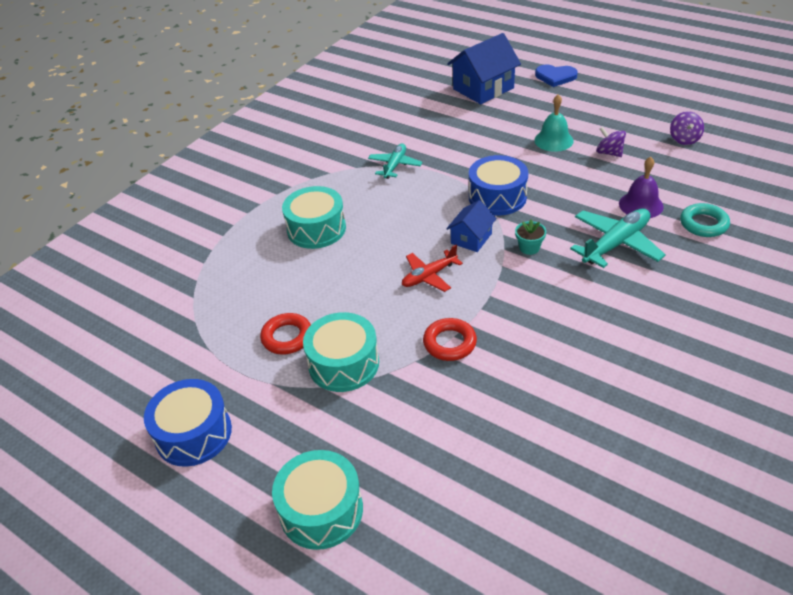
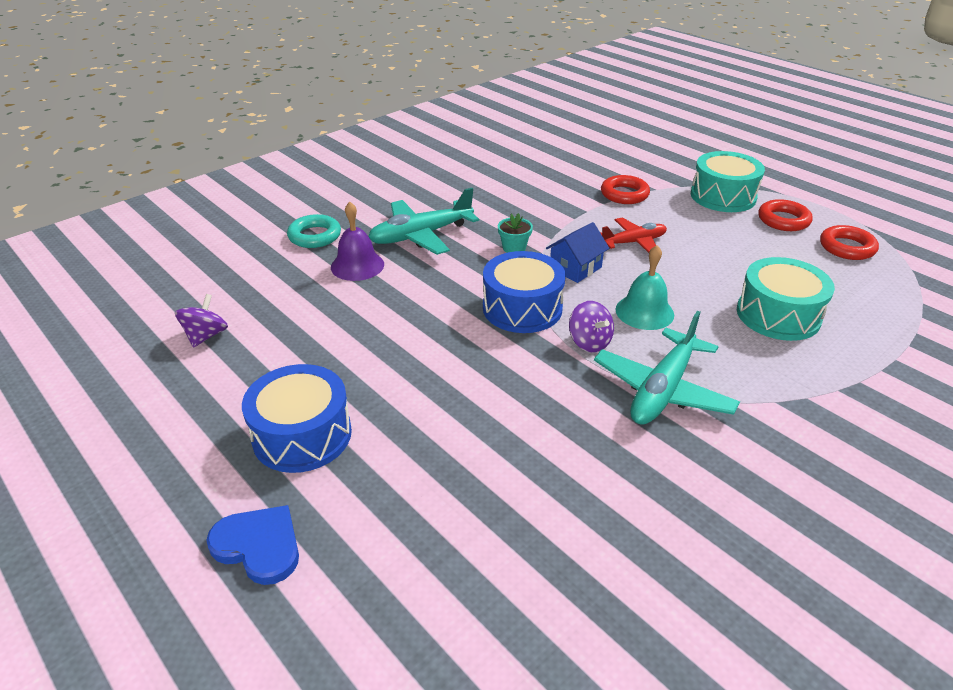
camera: 170 degrees left, 5 degrees down
(193, 434) = (844, 178): blue drum -> blue drum (302, 435)
(238, 311) = (847, 247): none -> red ring
(321, 510) = (729, 138): turquoise drum -> none
(395, 165) = (662, 390): turquoise plane -> turquoise plane, size x1.55
(483, 88) = (435, 552): blue house -> none
(553, 140) = (387, 378): turquoise bell -> turquoise bell (644, 312)
(609, 153) = (327, 338): purple spinning top -> purple spinning top (589, 342)

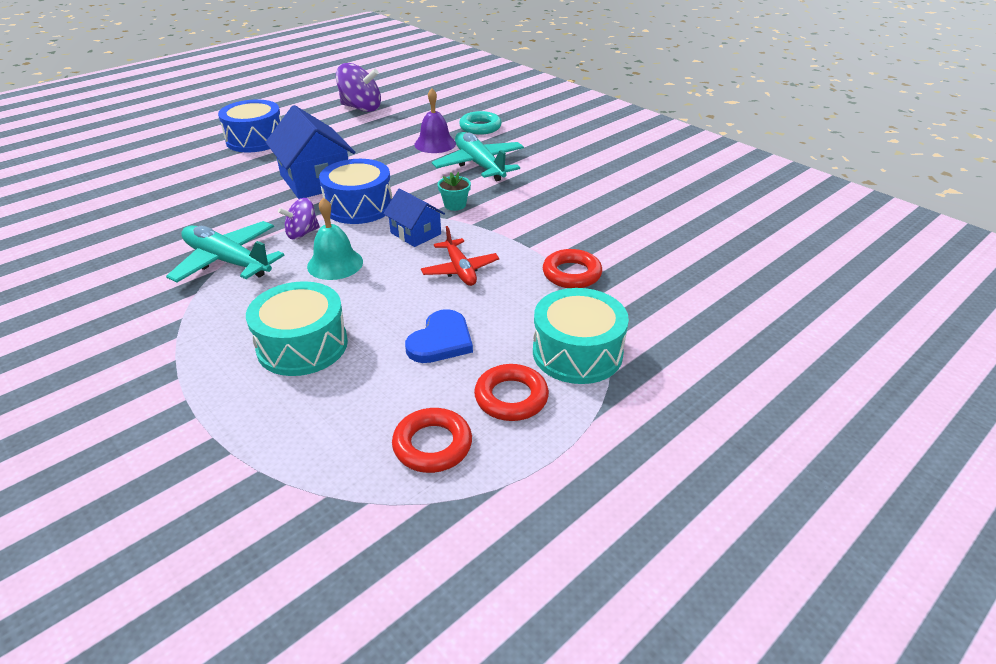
camera: 90 degrees right, 0 degrees up
(206, 336) = (361, 108): purple spinning top -> purple spinning top, size x1.66
(259, 546) = (182, 136): blue heart -> blue heart (441, 340)
(454, 349) = (316, 180): none -> blue house

